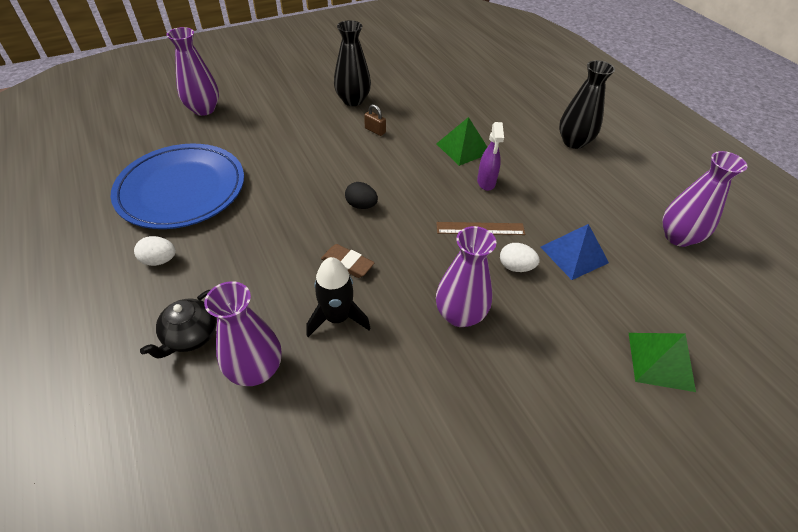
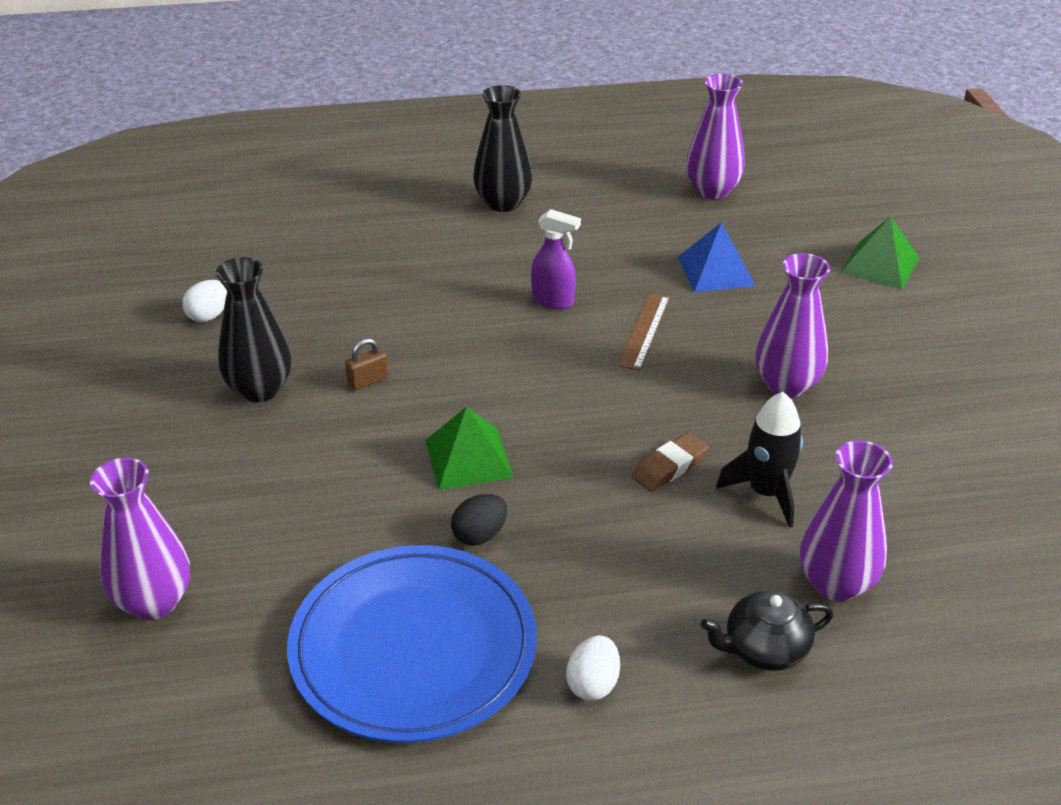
camera: 70 degrees left, 10 degrees down
(191, 336) = (764, 649): black teapot -> black teapot turned 120 degrees clockwise
(361, 205) = (552, 431): black egg -> black egg (479, 535)
(463, 148) = (465, 302): green pyramid -> green pyramid (468, 458)
(515, 267) = (722, 321): white egg -> white egg (209, 316)

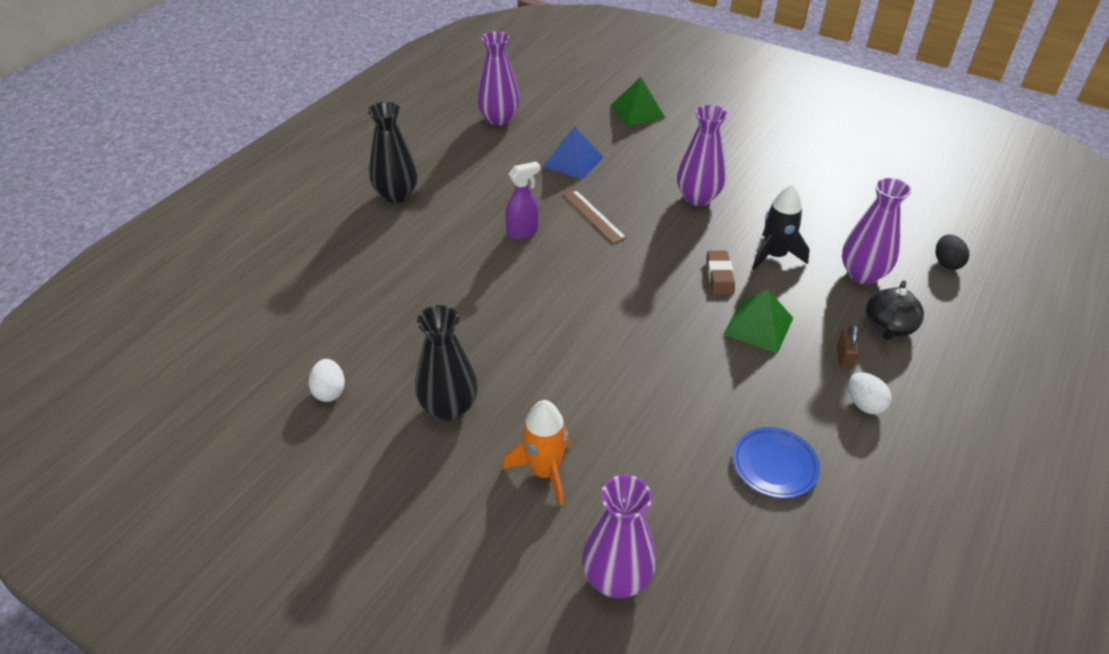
camera: 50 degrees left, 5 degrees up
(240, 488) = (544, 471): none -> orange rocket
(368, 381) = (503, 351): brown padlock -> brown padlock (844, 357)
(413, 648) = (774, 465): blue plate -> blue plate, size x0.47
(468, 458) = (629, 348): green pyramid -> green pyramid (758, 326)
(479, 535) = (703, 382): black egg -> black egg (946, 263)

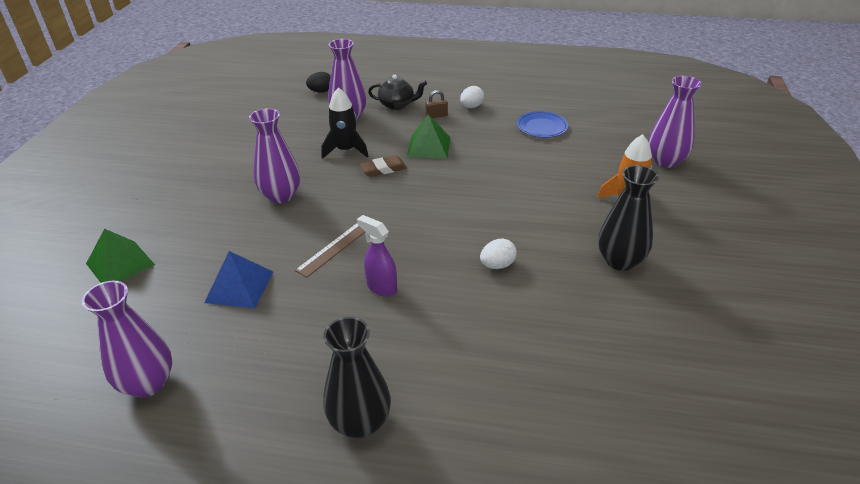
camera: 110 degrees left, 5 degrees down
(329, 391) = (671, 338): white egg -> white egg (497, 265)

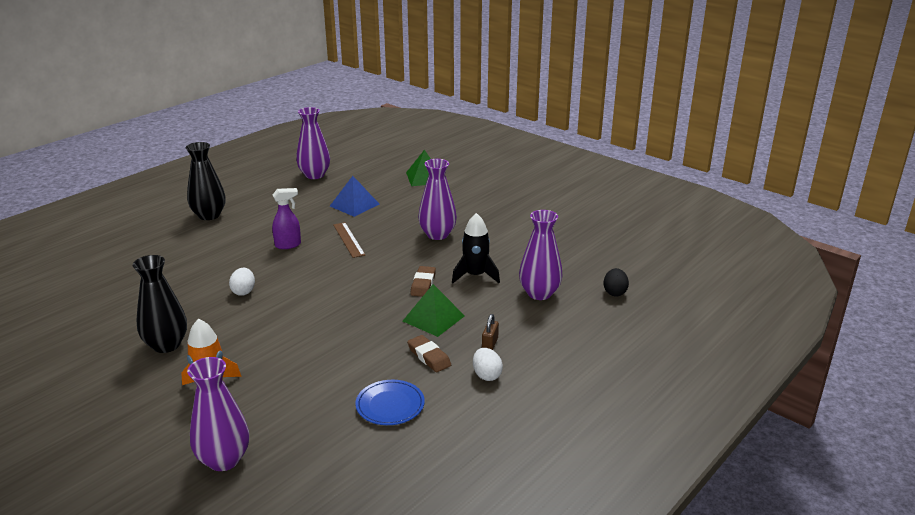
camera: 120 degrees right, 10 degrees down
(397, 105) = (539, 328): black teapot -> none
(477, 132) = (429, 357): none -> brown eraser

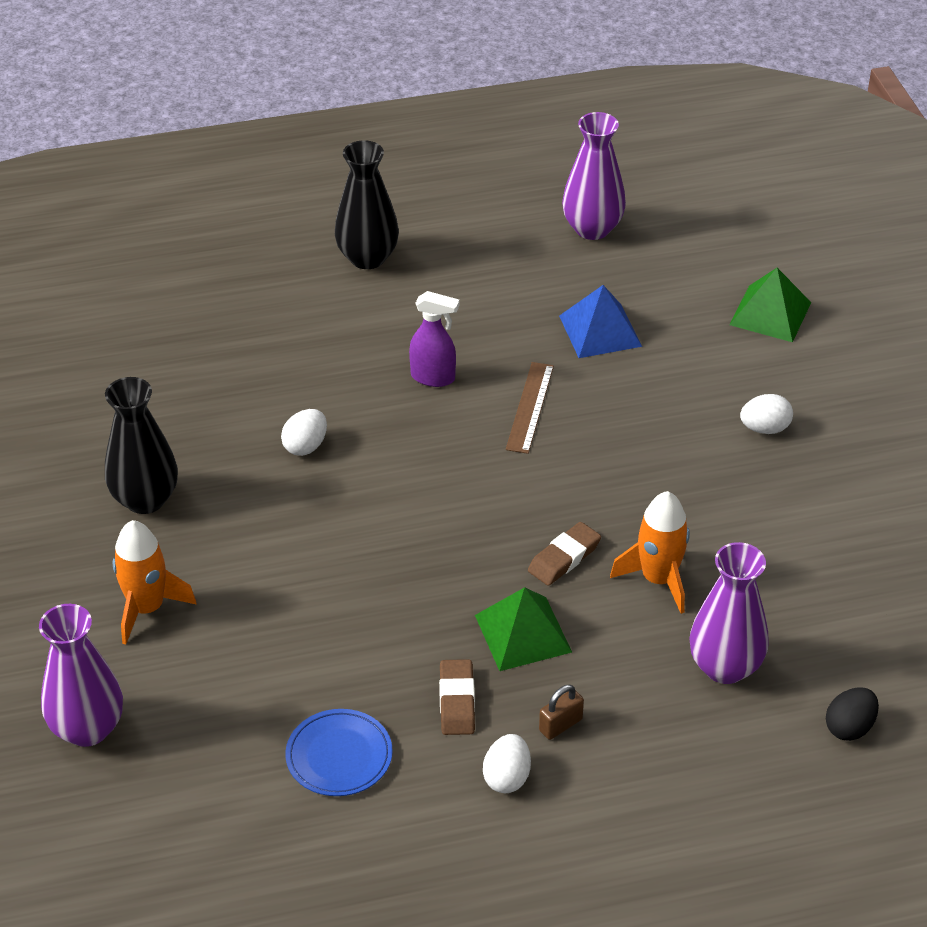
camera: 35 degrees right, 15 degrees up
(437, 234) = (676, 461): purple vase -> none
(464, 212) = (765, 428): none -> white egg
(475, 275) = (658, 579): black rocket -> orange rocket

